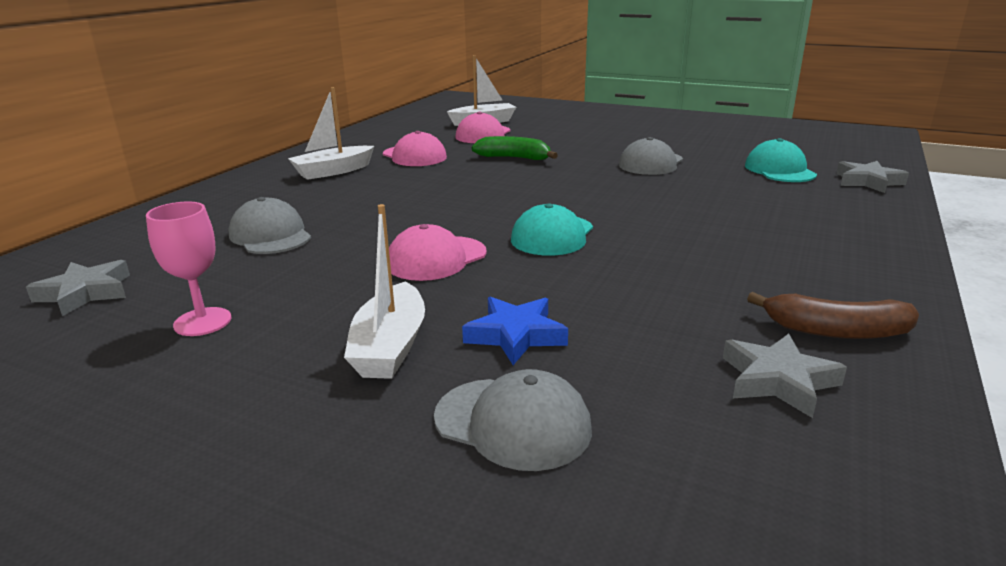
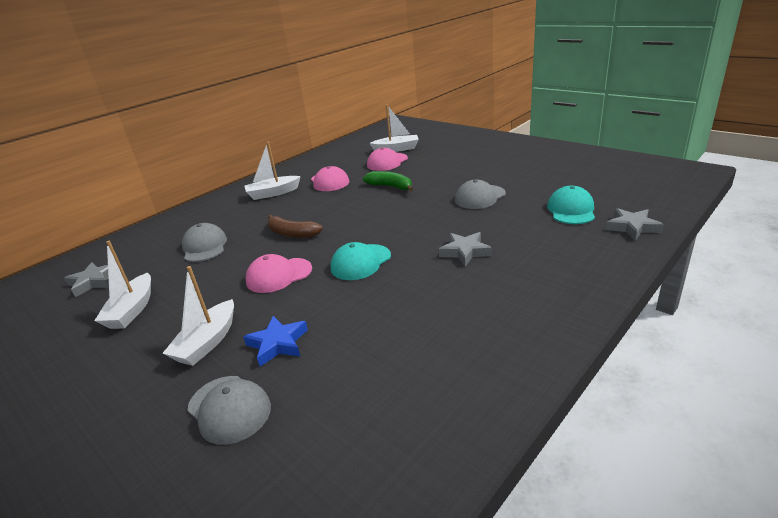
camera: 20 degrees right, 5 degrees up
(202, 322) = (132, 310): pink goblet -> white boat
(778, 380) = (400, 405): grey star -> grey star (465, 252)
(836, 331) = (474, 371): brown banana -> brown banana (292, 233)

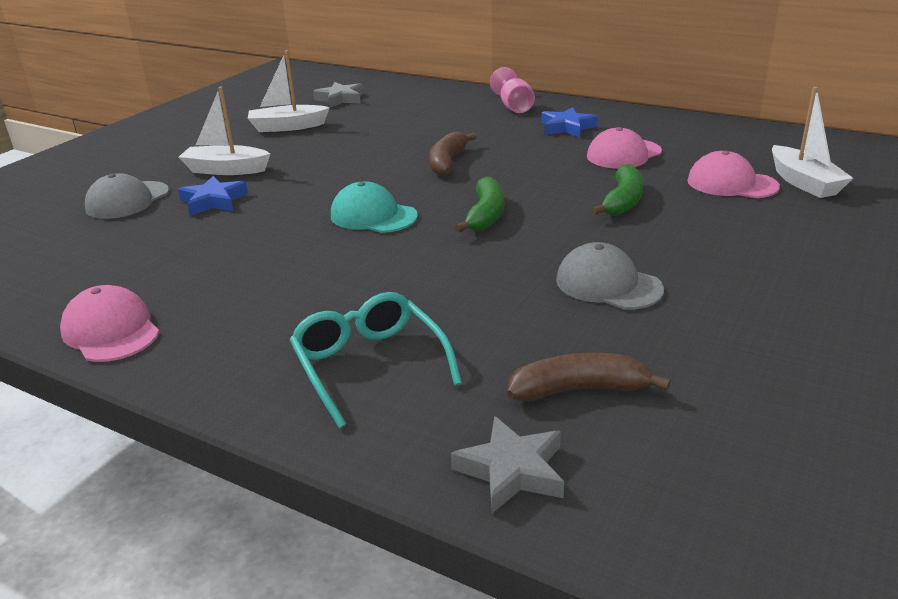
camera: 75 degrees right, 0 degrees up
(204, 246) = (411, 125): grey cap -> none
(215, 207) = (514, 107): none -> pink goblet
(273, 193) = (567, 127): white boat -> blue star
(279, 275) = (344, 175): pink cap -> pink cap (111, 331)
(384, 223) = (486, 215): none -> green banana
(465, 252) = (402, 286): grey star -> none
(550, 262) = (369, 364): none -> turquoise glasses
(571, 210) = (579, 390): turquoise cap -> brown banana

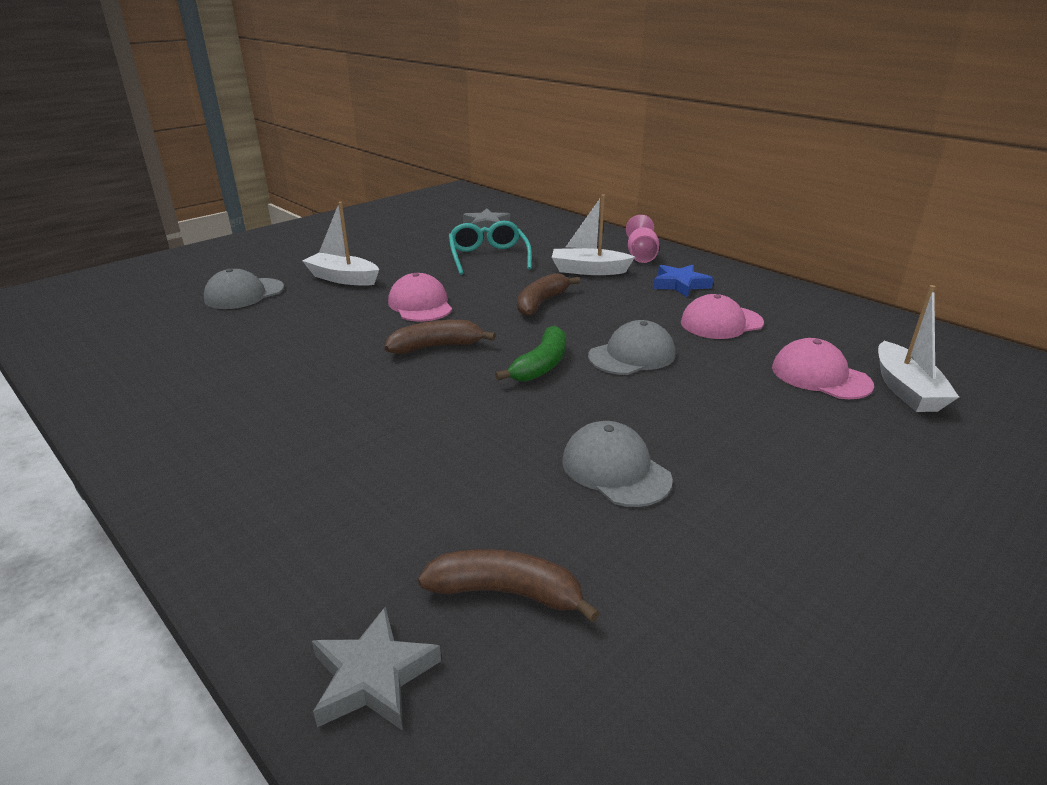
camera: 15 degrees right, 0 degrees up
(111, 331) = (136, 419): pink cap -> pink cap (420, 304)
(213, 201) = (311, 307): blue star -> none
(287, 127) = (423, 245): white boat -> white boat (588, 270)
(369, 364) = (323, 508): turquoise glasses -> turquoise glasses (488, 257)
(373, 216) = (436, 346): turquoise cap -> brown banana
(562, 193) = (632, 355): none -> grey cap
(623, 201) = (689, 375): green banana -> none

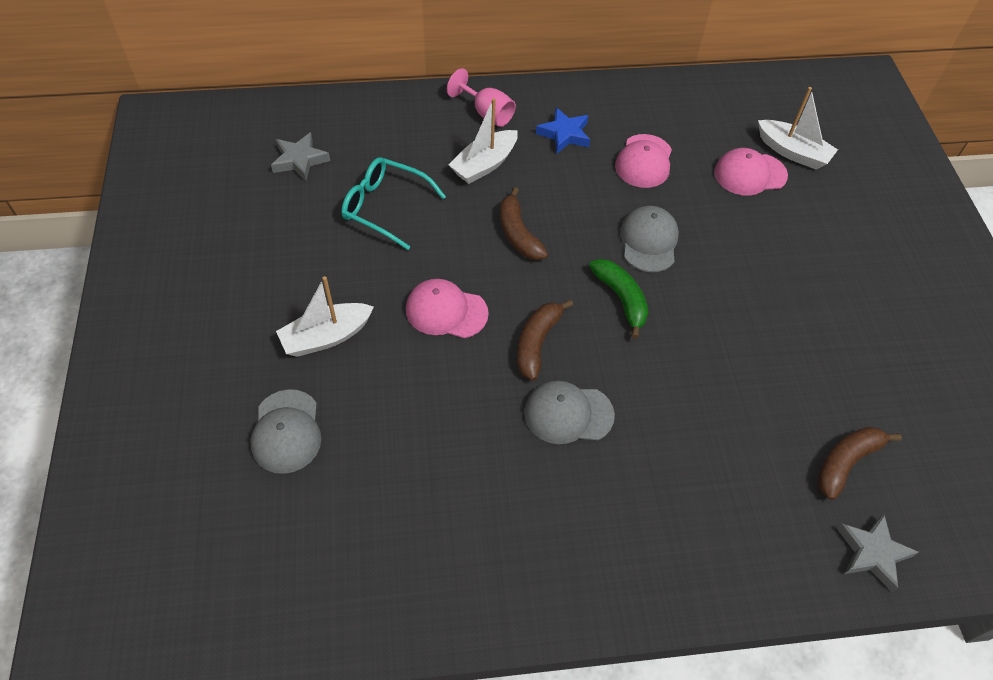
camera: 55 degrees left, 25 degrees up
(615, 469) = (774, 344): grey cap -> grey cap (568, 414)

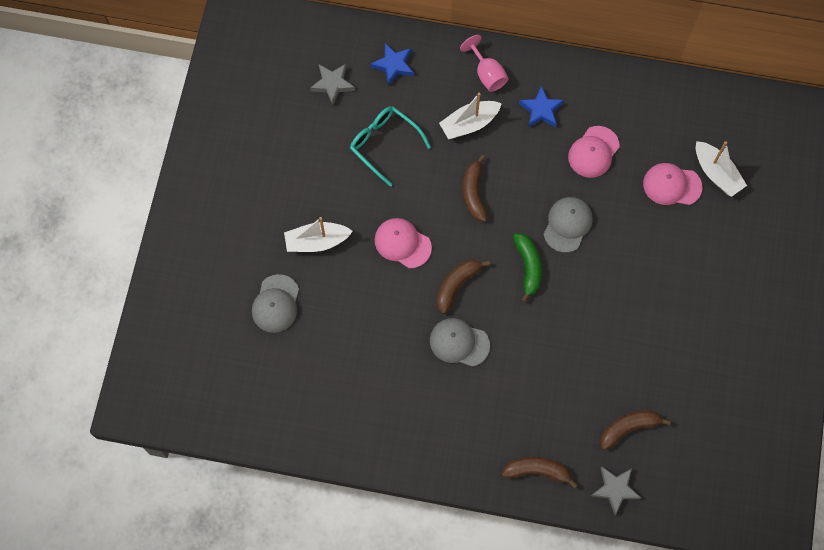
camera: 20 degrees right, 15 degrees up
(371, 127) = (393, 65): none -> blue star
(752, 560) = (537, 471): none -> brown banana

